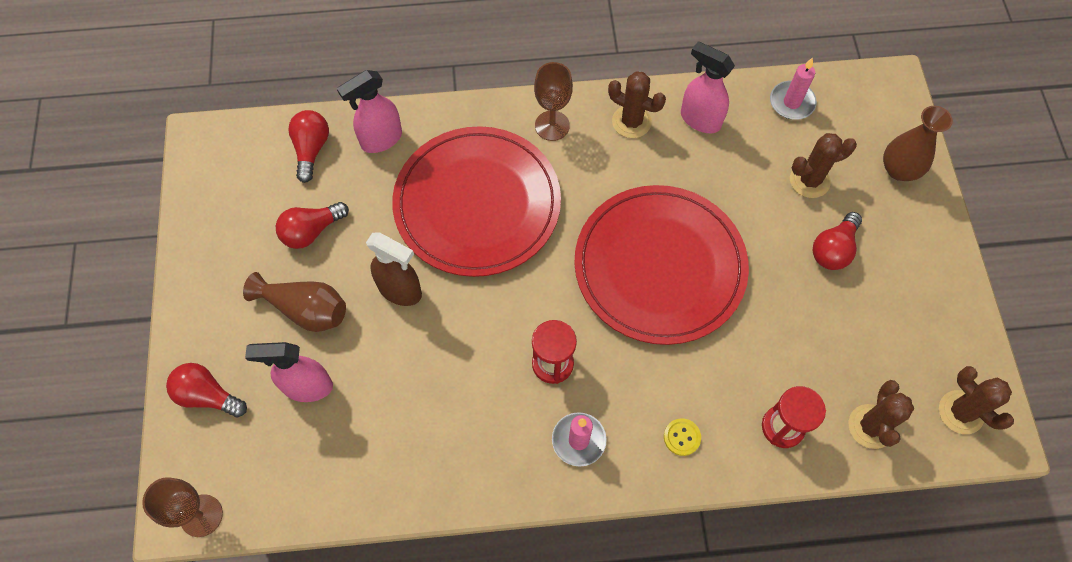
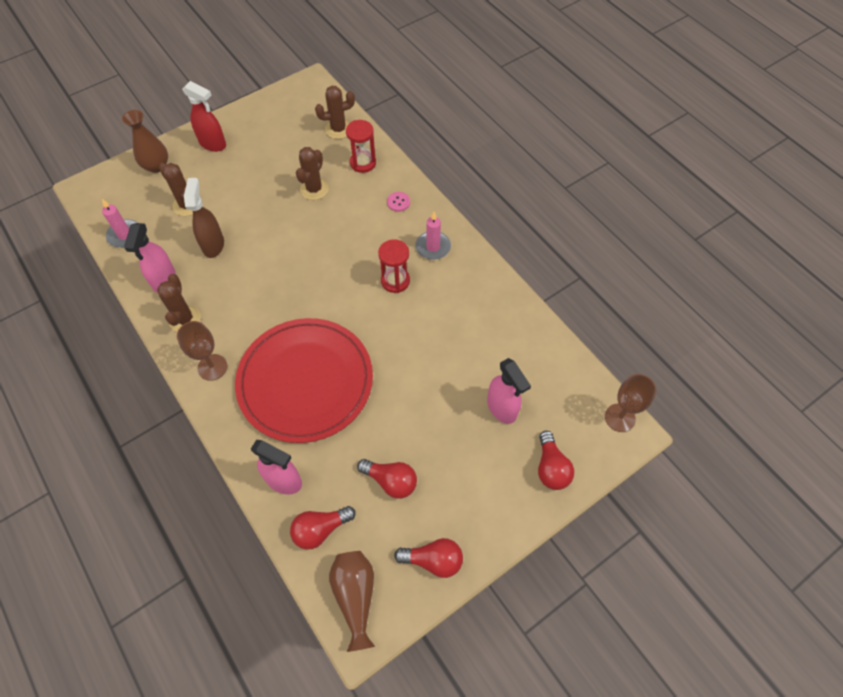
camera: 120 degrees left, 5 degrees down
(305, 309) = (452, 444): brown vase -> brown vase (355, 596)
(400, 290) = (400, 392): brown spray bottle -> brown spray bottle (213, 245)
(659, 266) = (294, 255): red plate -> none
(682, 437) = (398, 202): yellow button -> pink button
(833, 249) = (233, 178): red light bulb -> red light bulb (433, 560)
(912, 248) = (213, 144): none -> red spray bottle
(961, 412) = (307, 99): brown cactus -> brown cactus (314, 189)

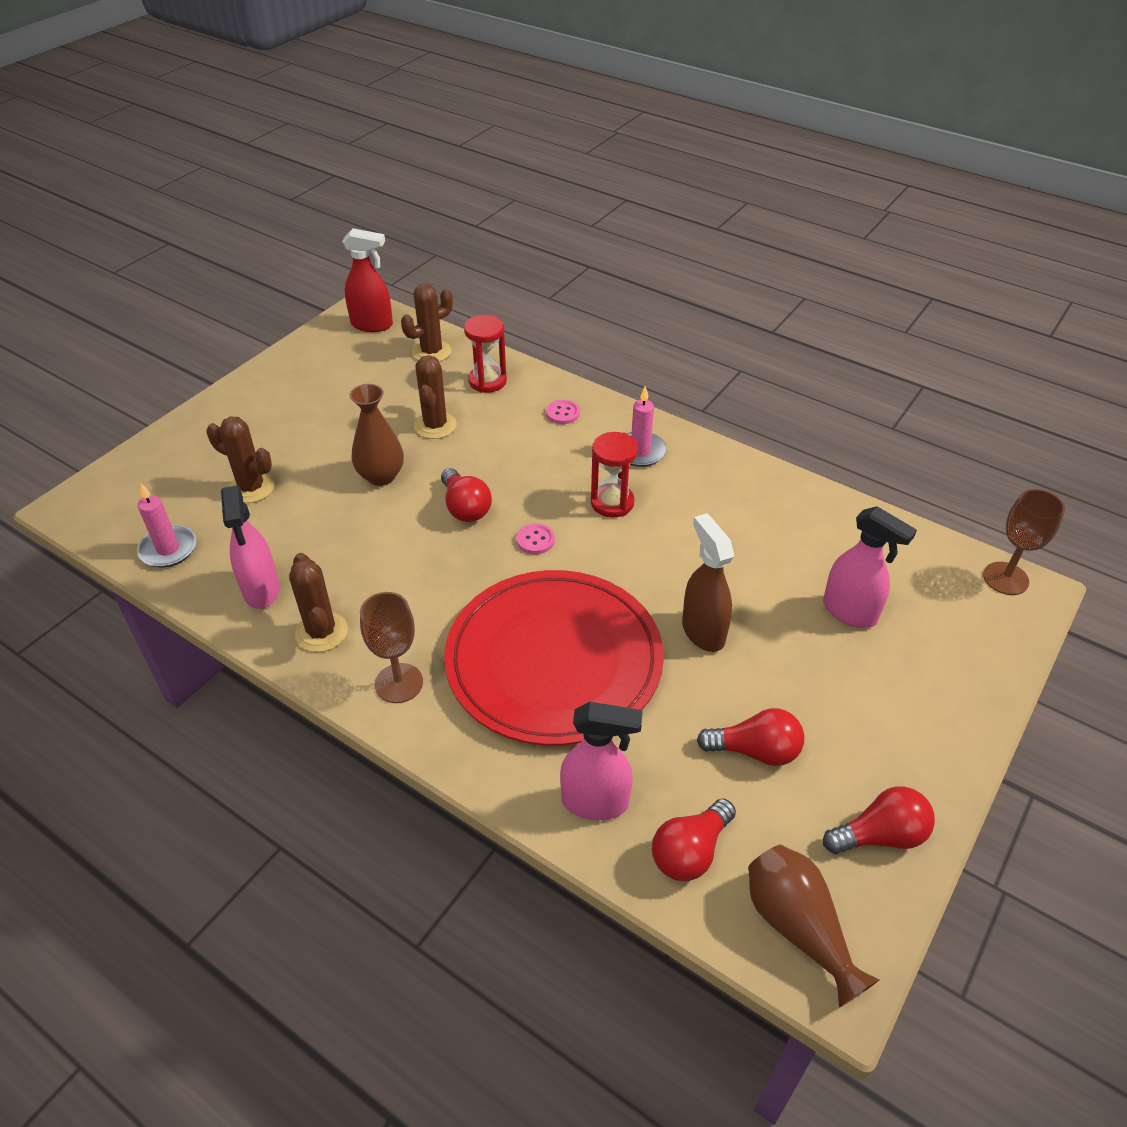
camera: 20 degrees left, 15 degrees down
(156, 166) = (178, 452): brown vase -> brown vase (381, 476)
(213, 144) = (255, 407): red spray bottle -> red spray bottle (372, 325)
(213, 245) = (318, 526): brown spray bottle -> brown spray bottle (703, 631)
(335, 294) = (535, 540): none -> pink button
(551, 467) = (960, 664): red light bulb -> red light bulb (465, 507)

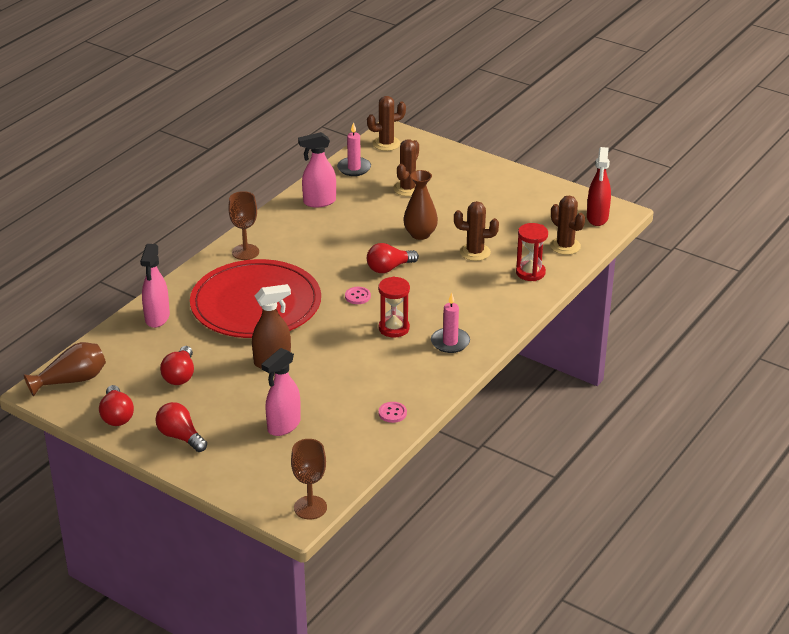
camera: 90 degrees right, 10 degrees down
(321, 632) = (285, 224): brown cactus -> brown cactus (386, 144)
(562, 413) = (494, 307): pink button -> pink button (392, 413)
(690, 851) = (121, 348): red light bulb -> red light bulb (180, 437)

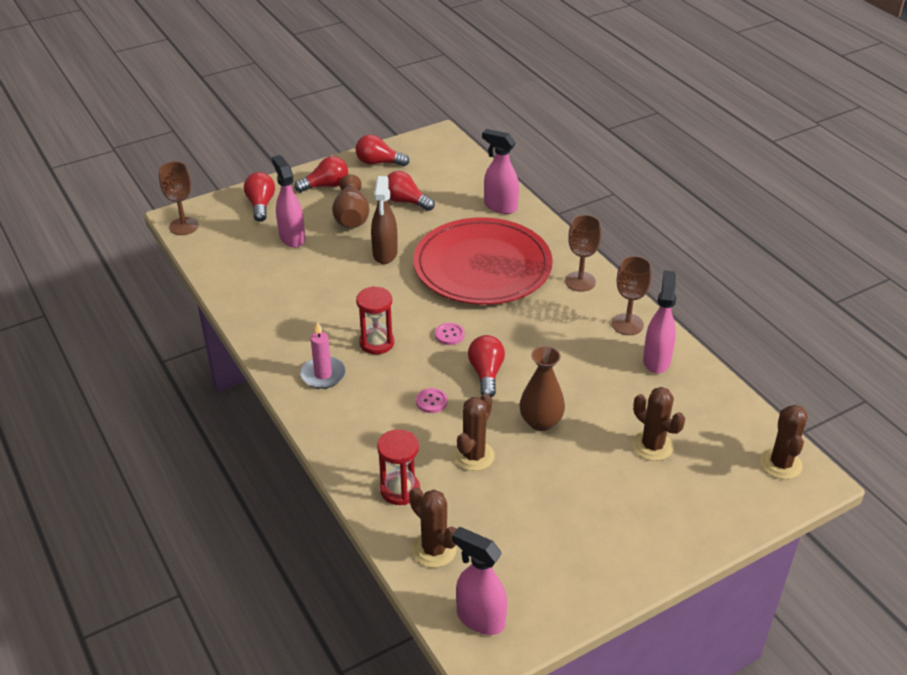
camera: 115 degrees right, 5 degrees up
(71, 380) = (442, 151): brown vase -> brown vase (351, 216)
(241, 468) = (261, 205): none -> red light bulb
(286, 221) = (627, 324): none -> brown goblet
(354, 168) = (725, 413): pink candle -> none
(392, 413) = (252, 302): pink button -> pink button (431, 401)
(565, 246) = (434, 550): brown cactus -> brown cactus turned 60 degrees clockwise
(597, 218) = (480, 618): red spray bottle -> pink spray bottle

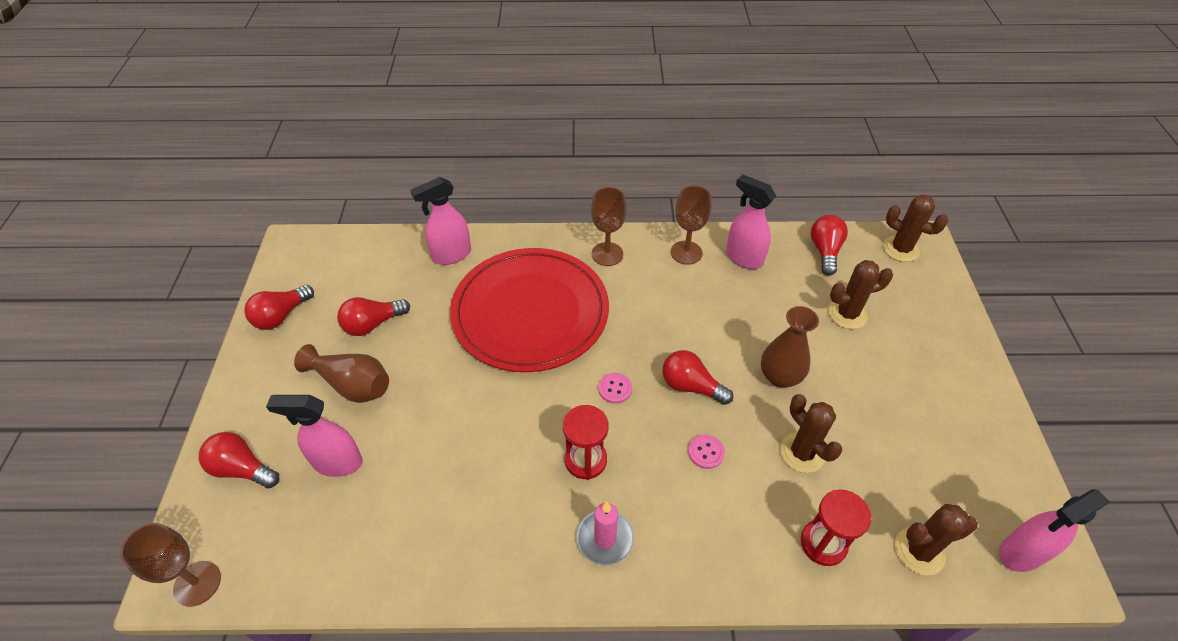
camera: 60 degrees left, 10 degrees up
(326, 186) = (272, 384): red light bulb -> red light bulb (825, 251)
(385, 254) = (444, 384): brown spray bottle -> none

